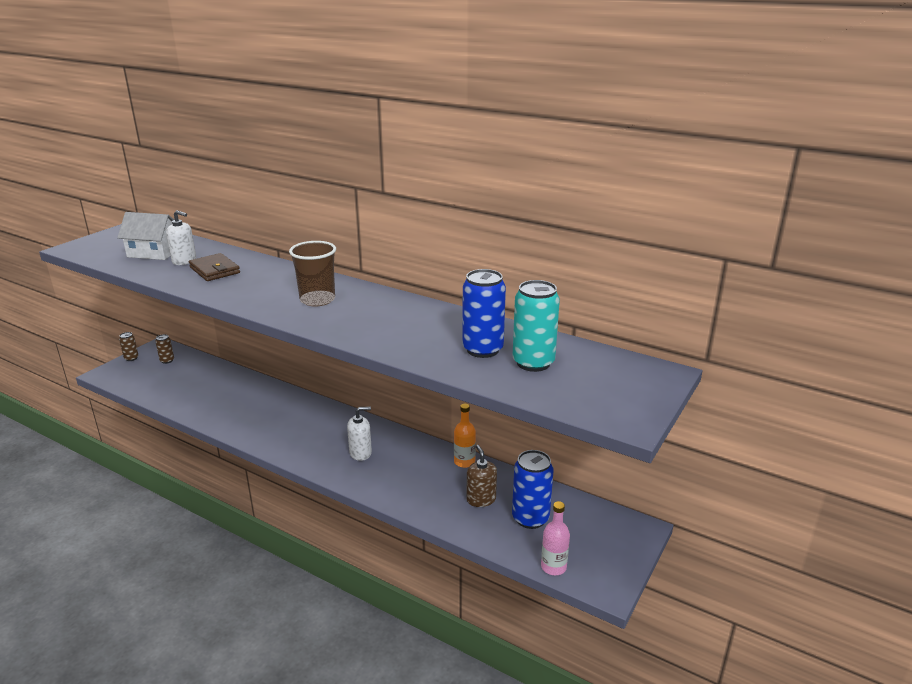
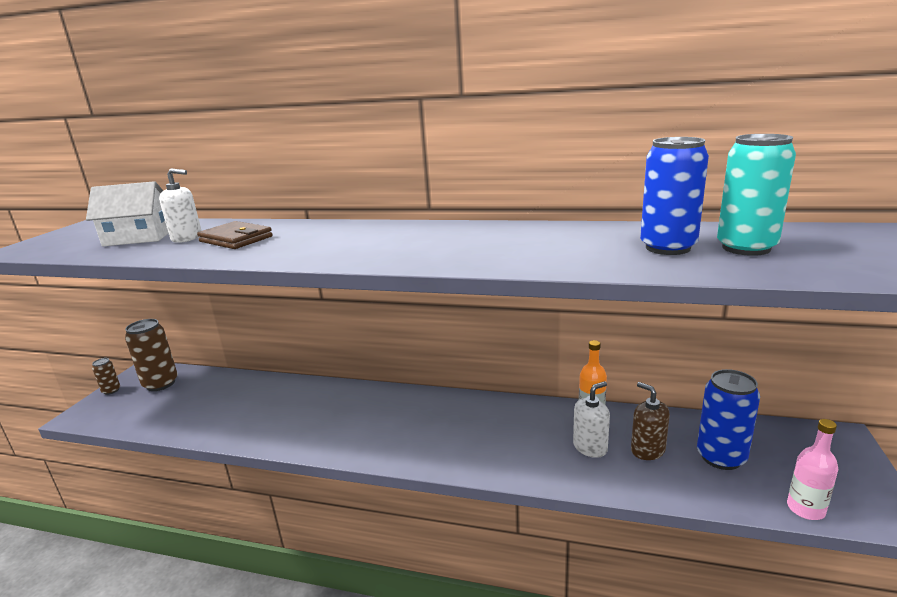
camera: 15 degrees left, 5 degrees down
(167, 360) = (161, 384): brown can -> brown can, size x1.97
(317, 300) = (401, 242): brown cup -> none
(360, 453) = (466, 432): white soap dispenser -> white soap dispenser (590, 447)

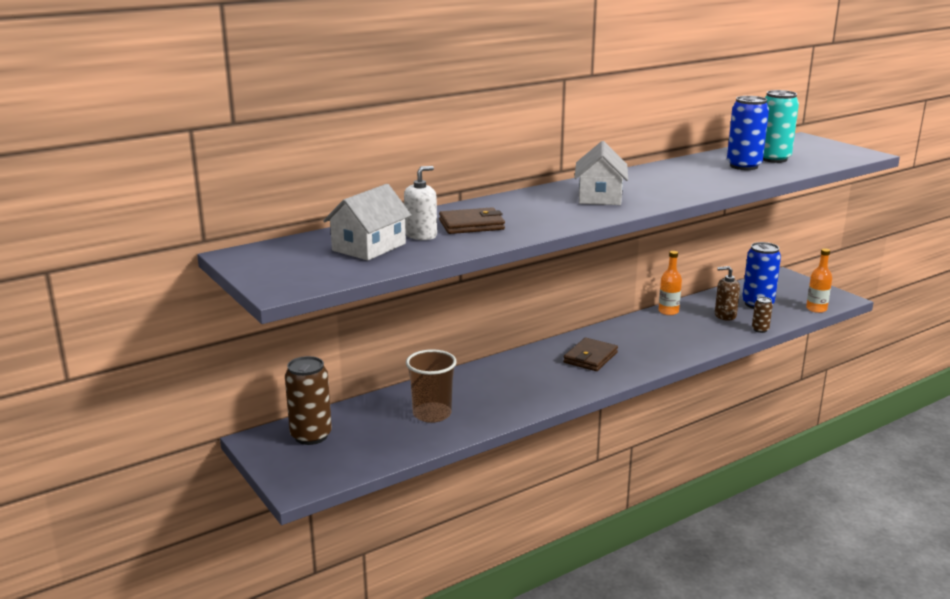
camera: 50 degrees left, 0 degrees up
(111, 390) = (271, 463): brown can -> brown can (760, 330)
(232, 407) = (432, 414): none -> brown cup
(399, 242) = (599, 196): none -> white house
(422, 423) = (590, 357): none -> brown wallet
(590, 447) = (699, 326): white soap dispenser -> none
(805, 509) = (816, 309): pink bottle -> orange bottle

